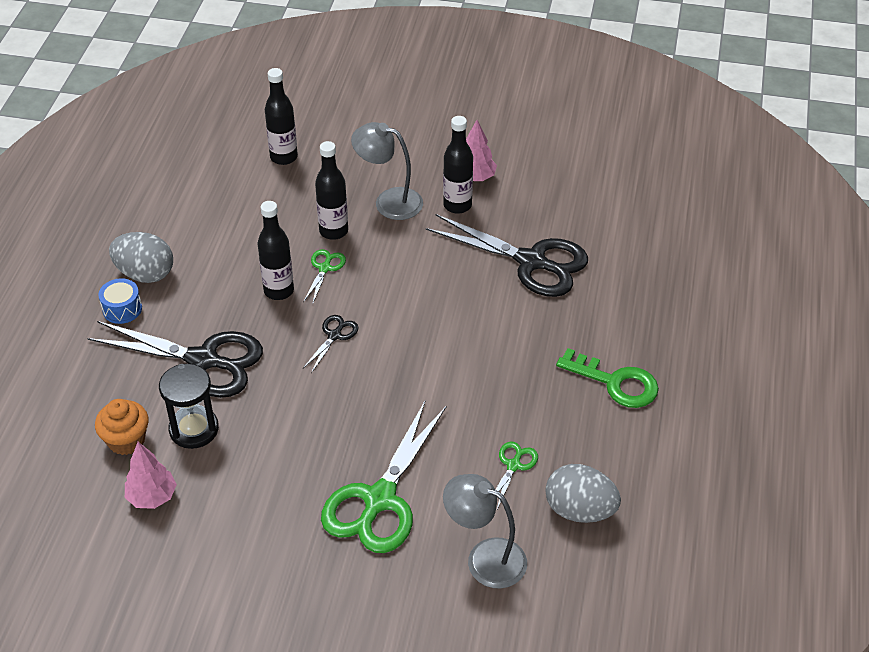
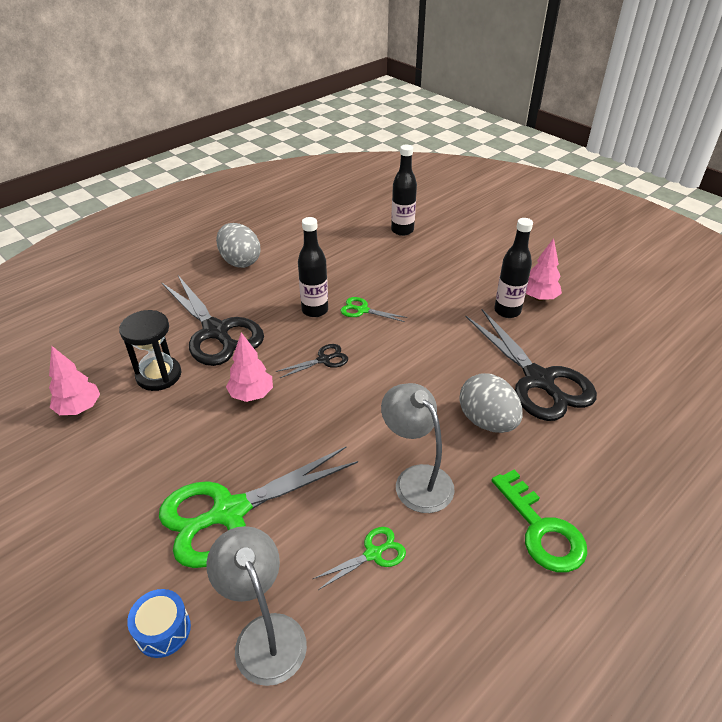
camera: 35 degrees right, 5 degrees down
(122, 309) = (203, 275): blue drum -> blue drum (163, 630)
(126, 440) = (110, 359): orange cupcake -> none
(301, 400) = (251, 395): none -> pink tree
(325, 268) = (362, 310): green scissors -> green scissors turned 120 degrees counterclockwise
(333, 231) = (393, 289): black bottle -> none
(389, 201) = (453, 286): grey lamp -> grey lamp (416, 479)
(580, 510) = (400, 646): grey egg -> grey egg (487, 421)

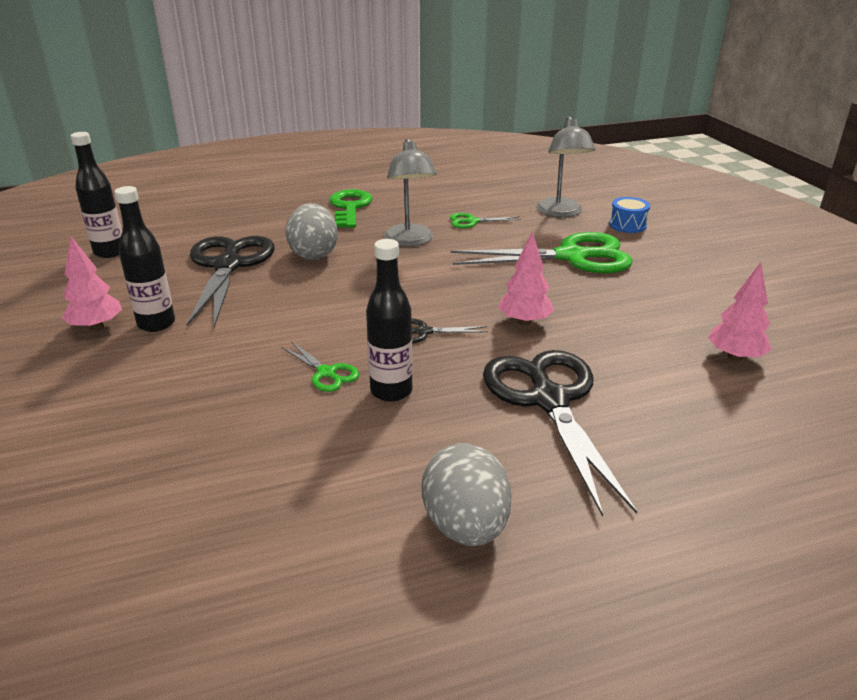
camera: 155 degrees left, 10 degrees down
(159, 375) = (636, 367): black hourglass -> none
(402, 230) = (100, 499): black bottle -> black bottle (110, 252)

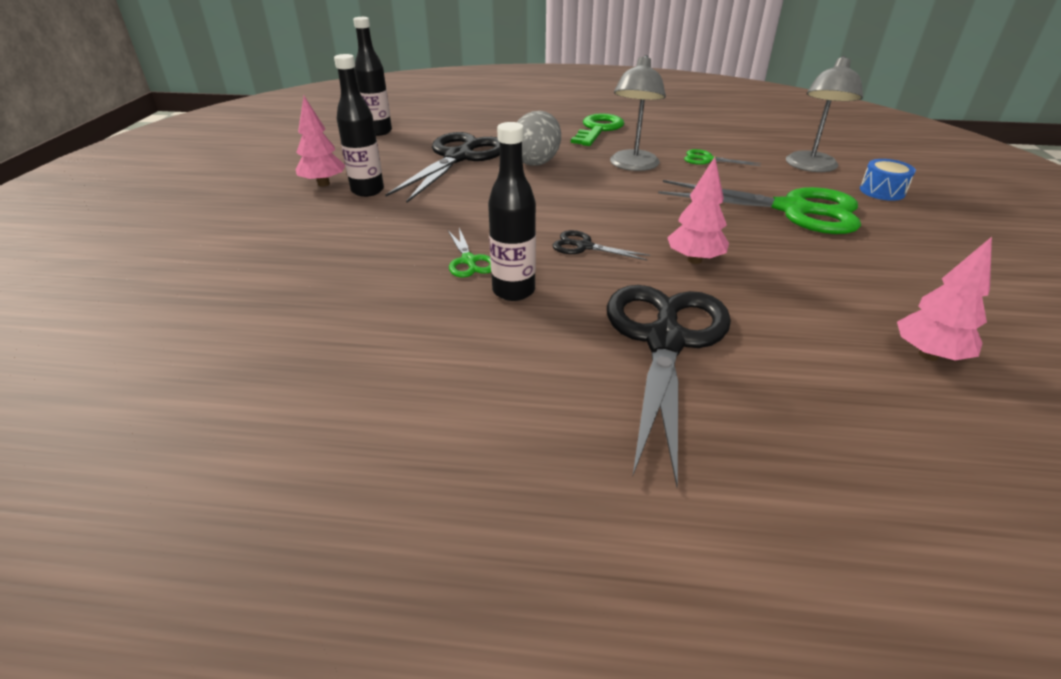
camera: 25 degrees right, 5 degrees up
(465, 526) = (486, 436): grey egg -> none

